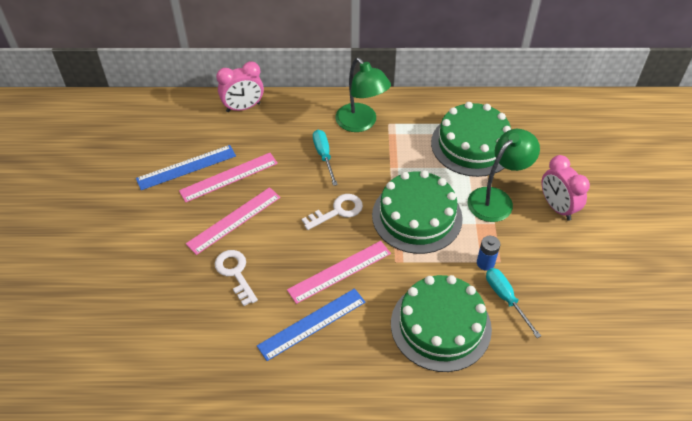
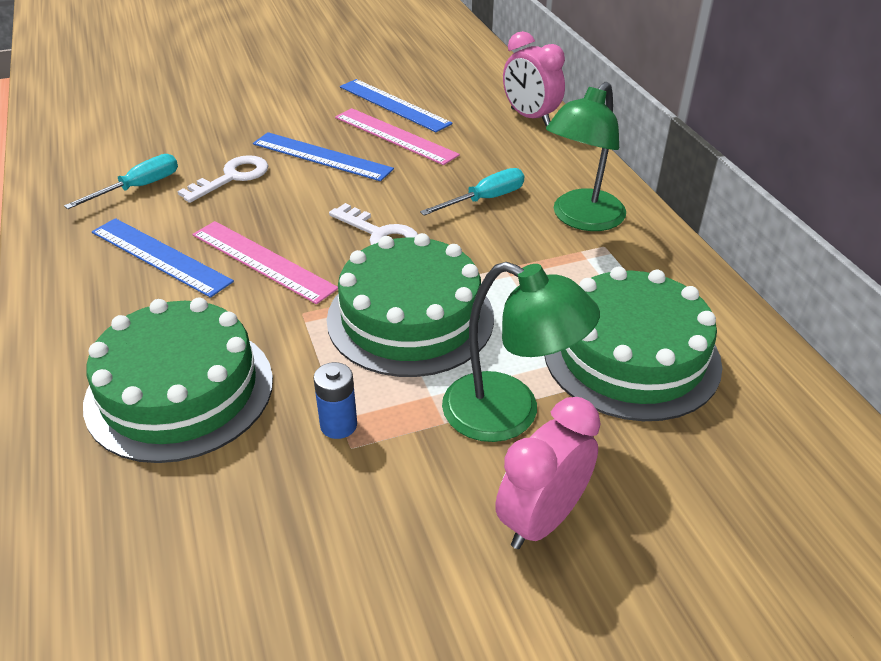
camera: 70 degrees right, 10 degrees down
(234, 220) = (322, 156): pink ruler -> blue ruler
(505, 298) = (260, 470): turquoise screwdriver -> turquoise screwdriver (139, 187)

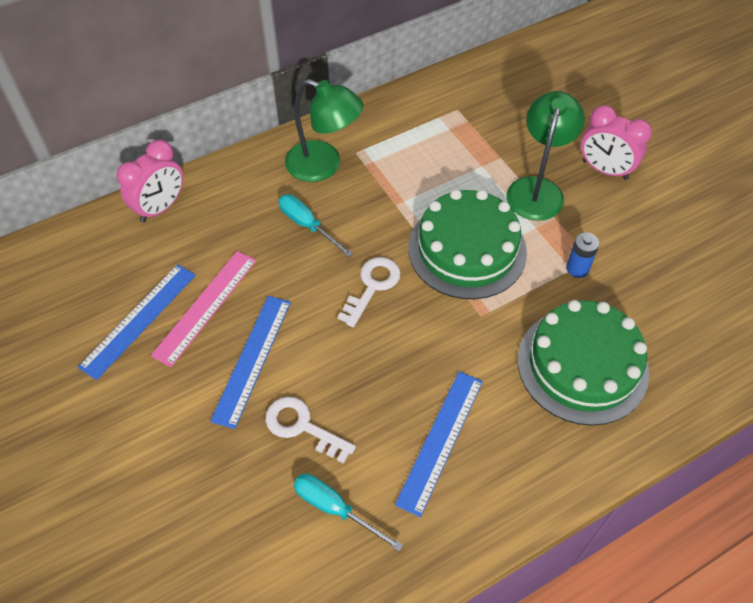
camera: 100 degrees left, 15 degrees up
(263, 261) = (427, 359): pink ruler -> none
(631, 355) = (468, 137): green cake -> none

